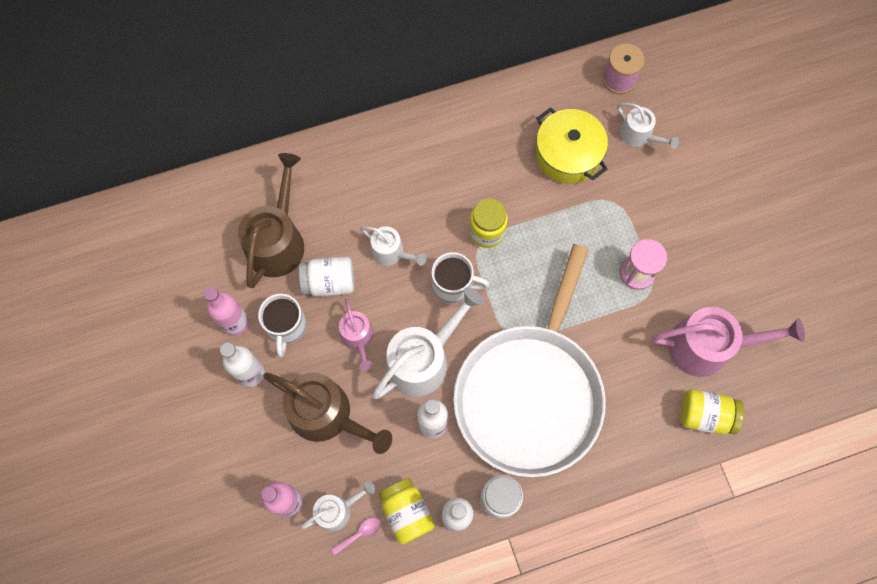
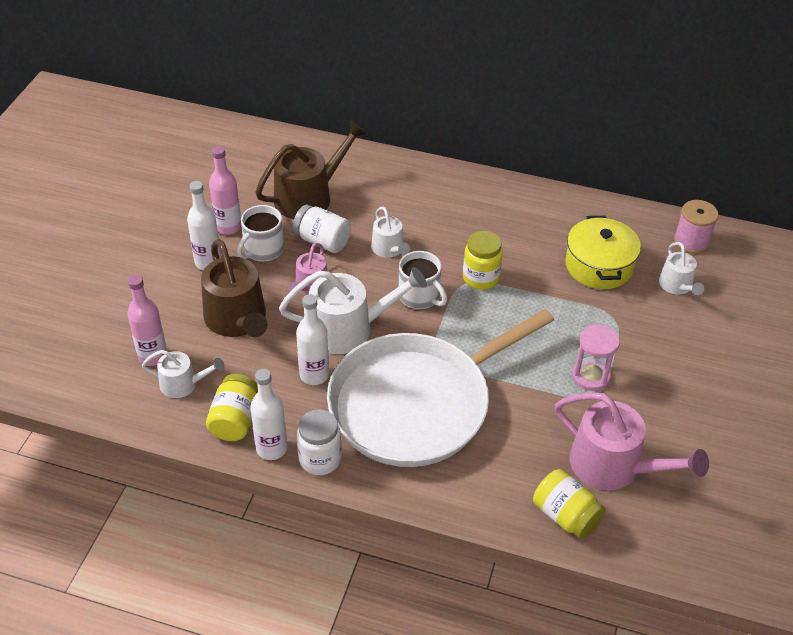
camera: 35 degrees right, 25 degrees down
(360, 533) = (184, 411): pink spoon -> none

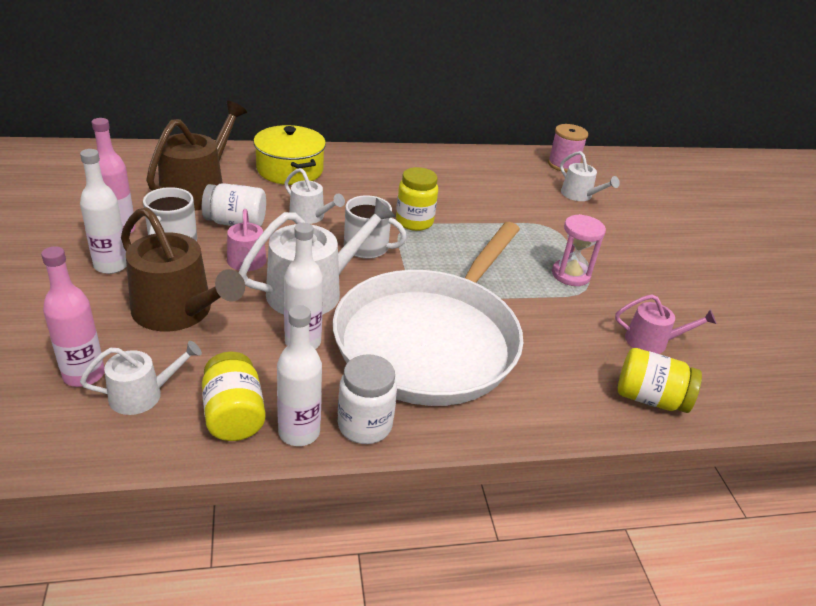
camera: 30 degrees left, 10 degrees down
(599, 266) = (507, 193): yellow pot -> yellow pot (290, 170)
(613, 466) = (651, 341): pink watering can -> pink watering can, size x0.56

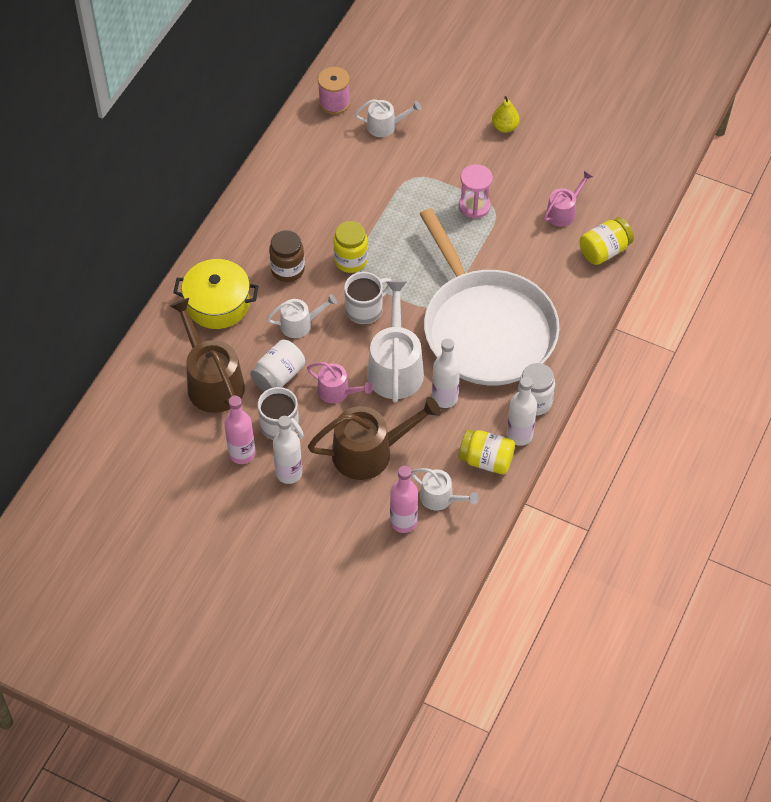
camera: 50 degrees left, 20 degrees up
(142, 395) = (440, 498): white watering can -> white watering can turned 105 degrees clockwise
(365, 192) = (287, 270): none -> brown jar
(683, 262) = (504, 127): none -> yellow pear

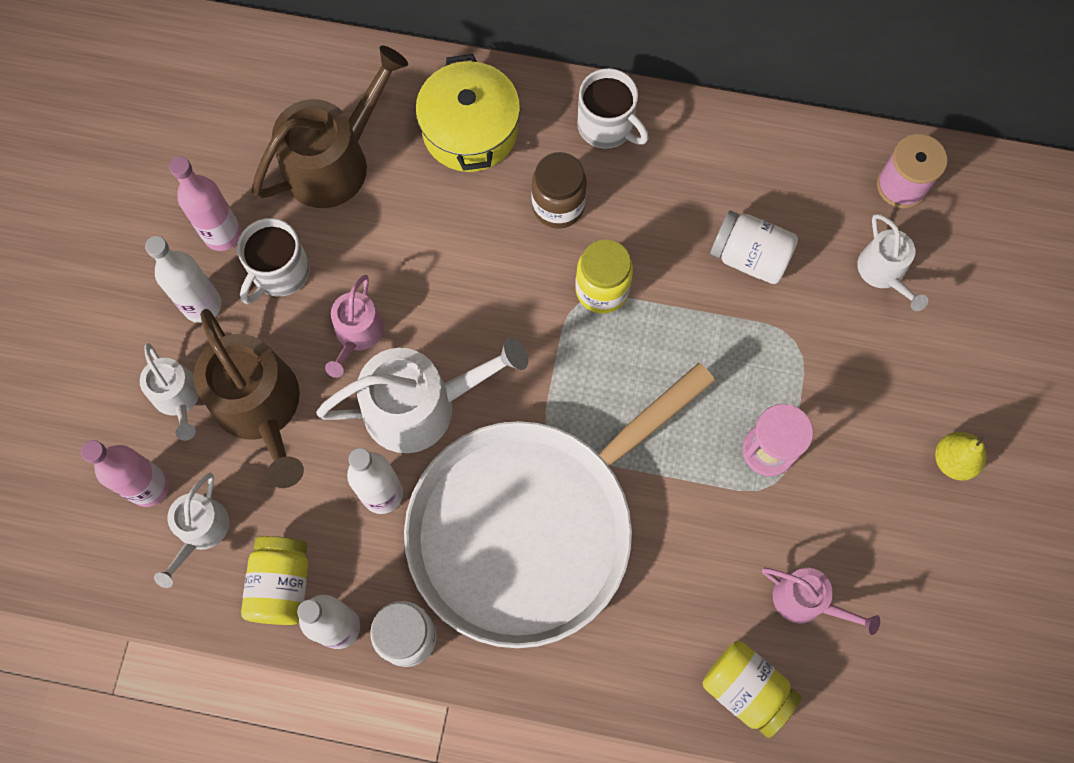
camera: 75 degrees right, 15 degrees up
(278, 376) = (365, 246): white jar -> white jar (749, 257)
(300, 324) = (464, 250): white watering can -> white watering can (178, 398)
(365, 309) = (517, 334): white mug -> white mug (607, 126)

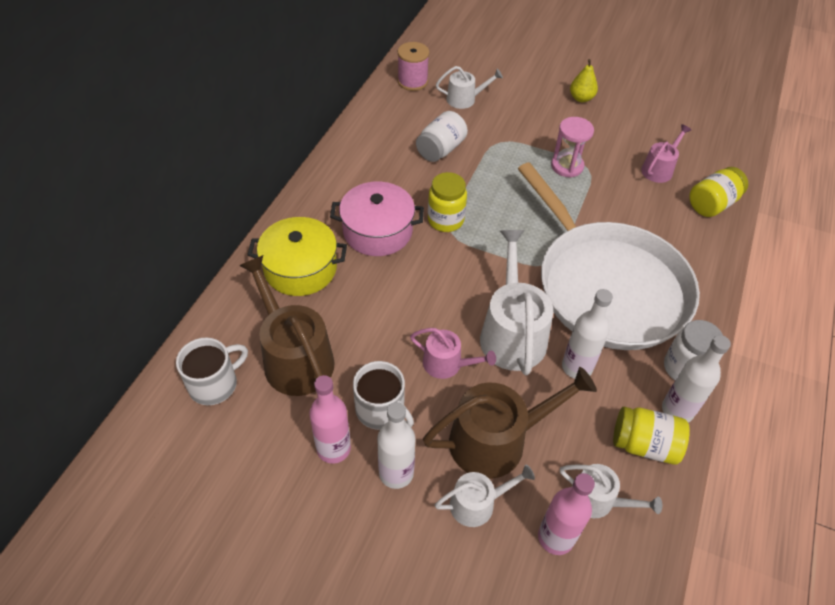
camera: 80 degrees left, 20 degrees down
(558, 206) = (377, 231): brown jar -> pink pot
(607, 126) = (326, 196): white mug -> white mug (214, 384)

